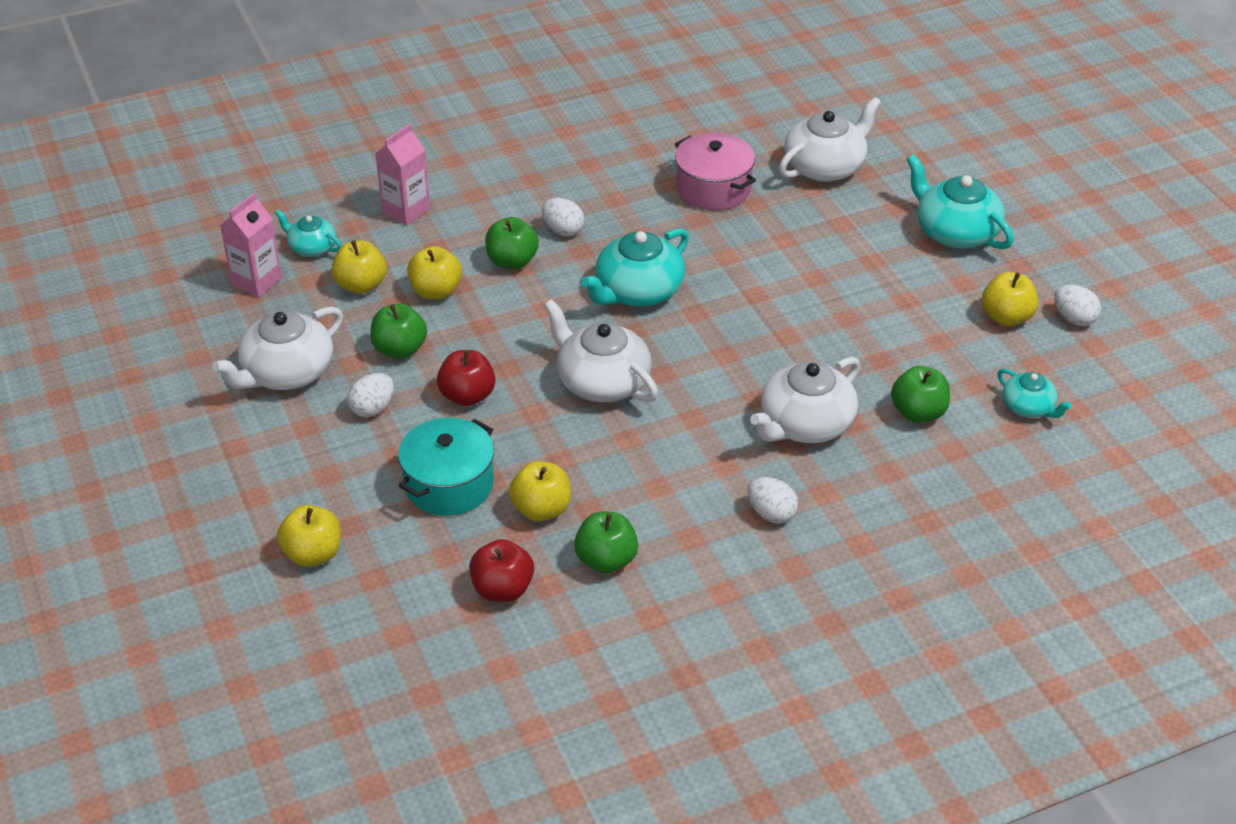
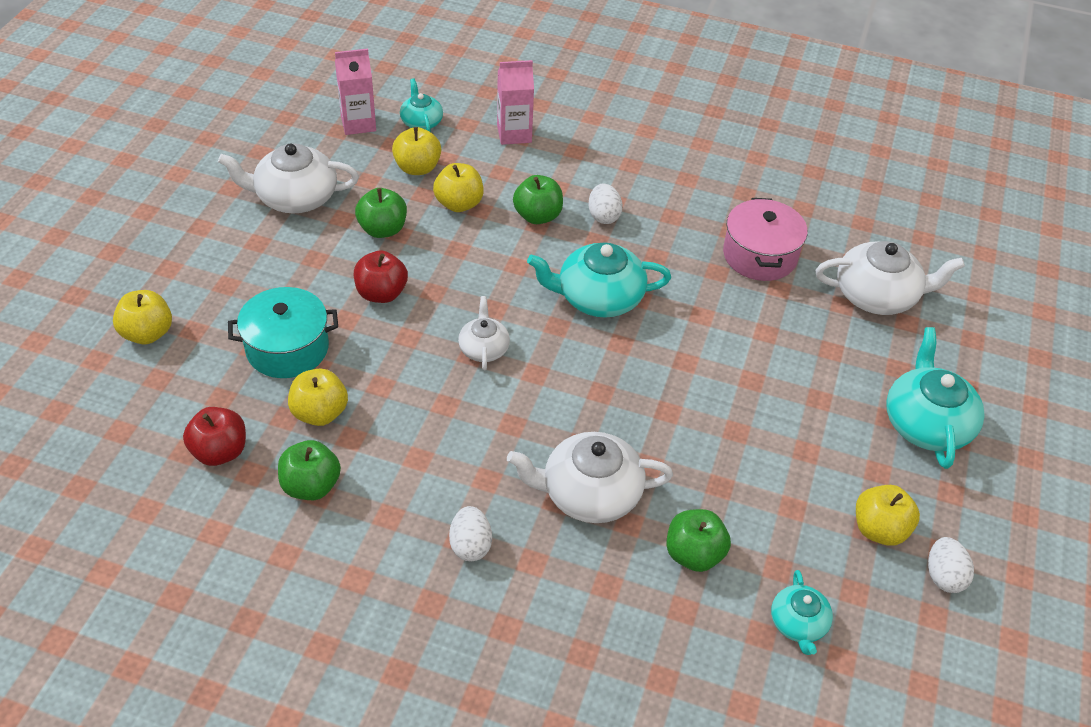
camera: 40 degrees right, 5 degrees up
(372, 408) = (312, 259): white egg -> none
(602, 381) = (484, 348): white teapot -> white teapot, size x0.56

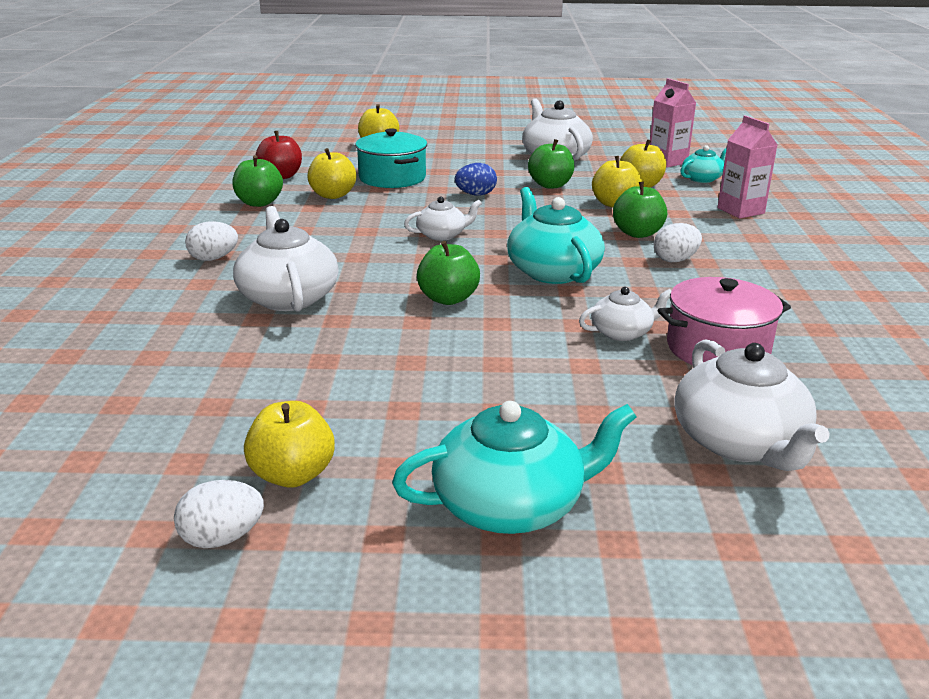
camera: 75 degrees right, 20 degrees down
(381, 293) = (476, 194): red apple -> blue egg
(694, 554) = (224, 355): green apple -> green apple (448, 299)
(722, 295) = (622, 332): none -> white teapot
(798, 624) = (135, 426): turquoise teapot -> none

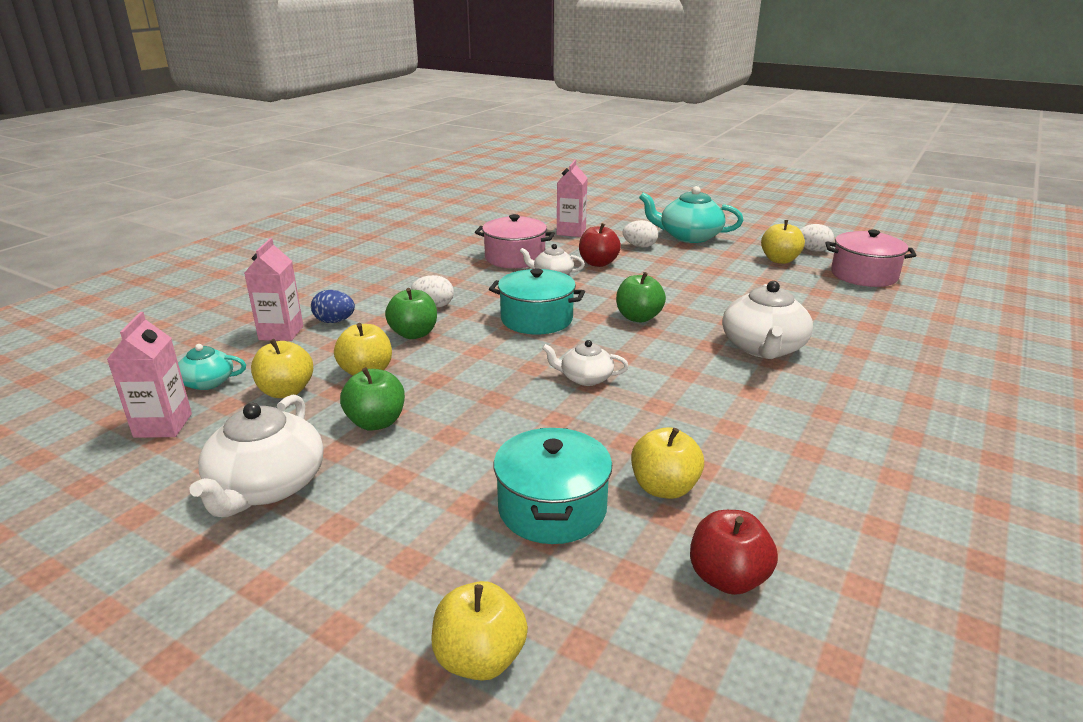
camera: 150 degrees left, 0 degrees up
(124, 475) = (864, 275): none -> pink pot
(213, 258) = (833, 407): white egg -> white egg (640, 246)
(259, 203) = (775, 501): green apple -> none
(476, 194) = (483, 431): blue egg -> blue egg (334, 321)
(552, 271) = (536, 319): turquoise teapot -> turquoise pot
(591, 372) = (598, 263): none -> red apple
(739, 442) = (571, 232): white teapot -> pink carton

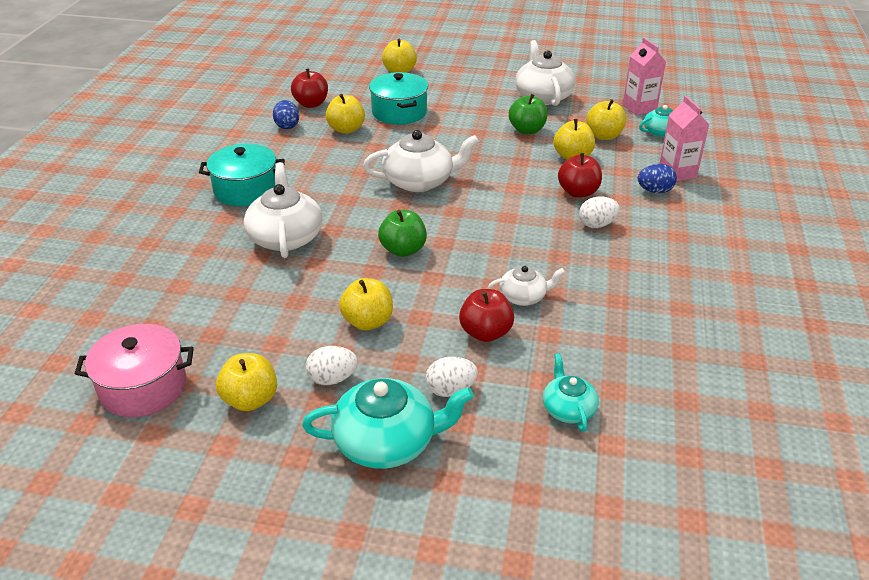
camera: 160 degrees right, 10 degrees up
(414, 334) = (578, 192): green apple -> red apple
(515, 258) = (591, 320): pink pot -> none
(536, 319) = (493, 228): turquoise pot -> turquoise pot (246, 190)
(571, 232) = (568, 409): pink carton -> turquoise teapot
(585, 378) = (419, 181): white teapot -> white teapot, size x1.77
(687, 280) = (368, 321): none -> yellow apple
(777, 522) = (287, 126): none -> blue egg
(812, 250) = (195, 444): white egg -> white egg (332, 379)

